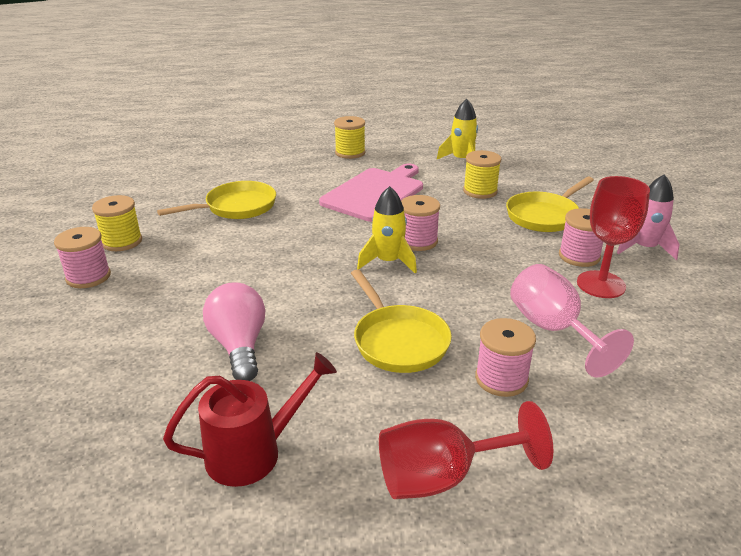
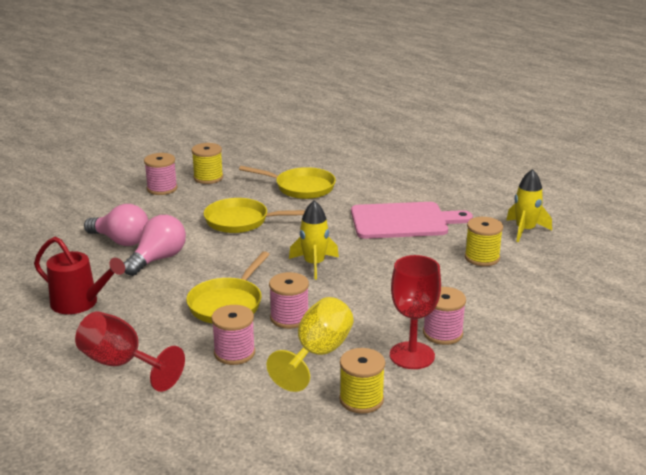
camera: 50 degrees right, 5 degrees down
(154, 354) = (121, 241): none -> pink light bulb
(350, 153) = (451, 185): yellow spool -> yellow spool (361, 400)
(418, 241) = (359, 264): pink spool -> pink spool (289, 318)
(544, 216) = (487, 298): yellow pan -> yellow pan (241, 221)
(553, 330) = (318, 354): pink goblet -> yellow goblet
(644, 248) = (507, 359): pink rocket -> none

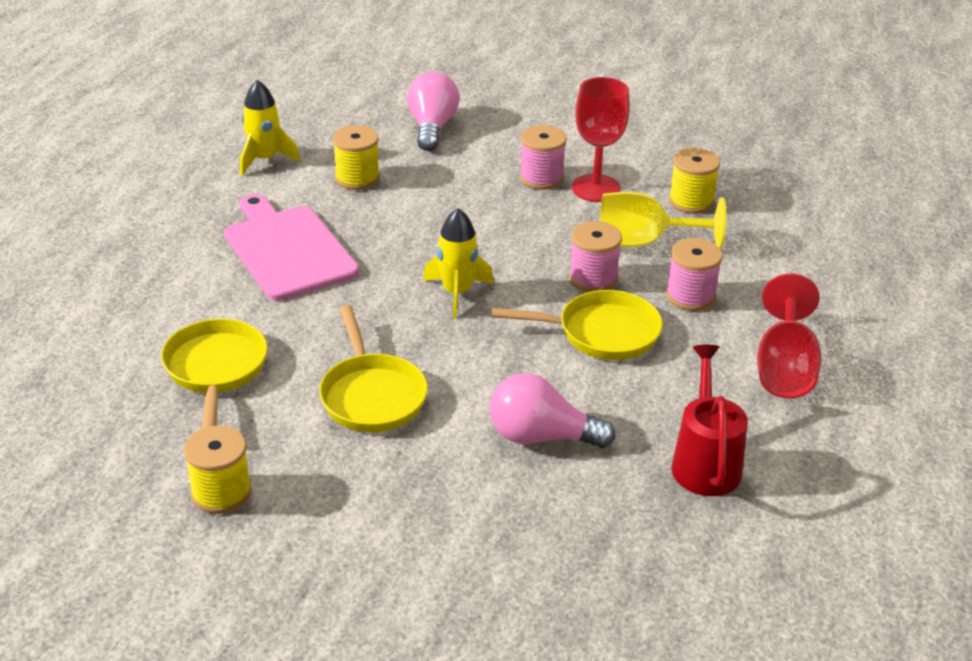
camera: 115 degrees left, 10 degrees up
(121, 241) = (515, 501): pink light bulb -> pink light bulb (432, 127)
(162, 188) = (296, 536): pink spool -> none

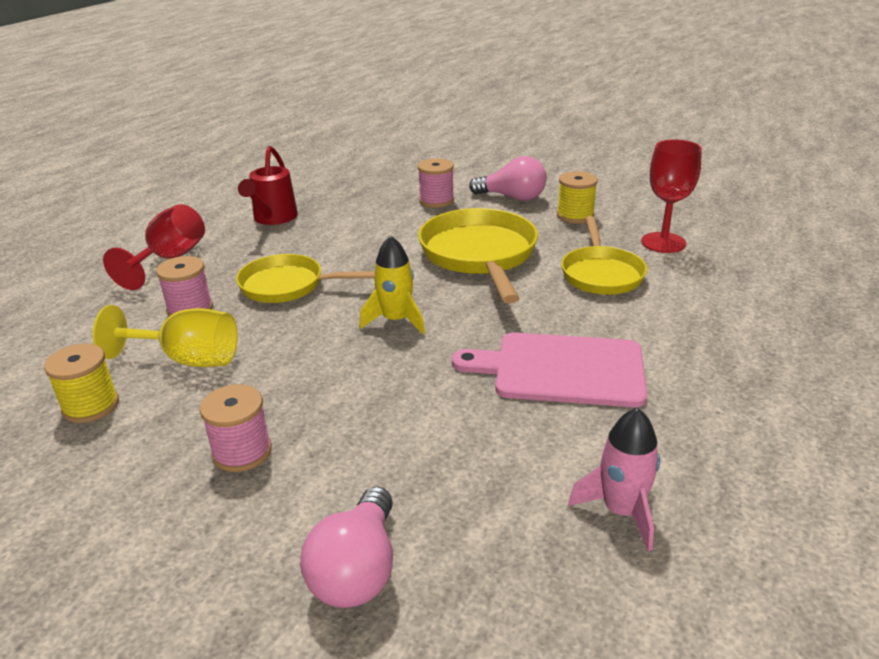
camera: 170 degrees left, 5 degrees down
(264, 159) = (621, 511): yellow rocket -> pink rocket
(288, 250) = (561, 369): pink cutting board -> pink cutting board turned 120 degrees clockwise
(357, 178) = (484, 466): yellow spool -> none
(372, 395) = (479, 255): yellow pan -> yellow pan, size x1.52
(541, 436) = (368, 232): pink light bulb -> pink light bulb (512, 197)
(593, 278) = (264, 327): pink spool -> pink spool (436, 200)
(596, 188) = (185, 431): red goblet -> red goblet (663, 242)

